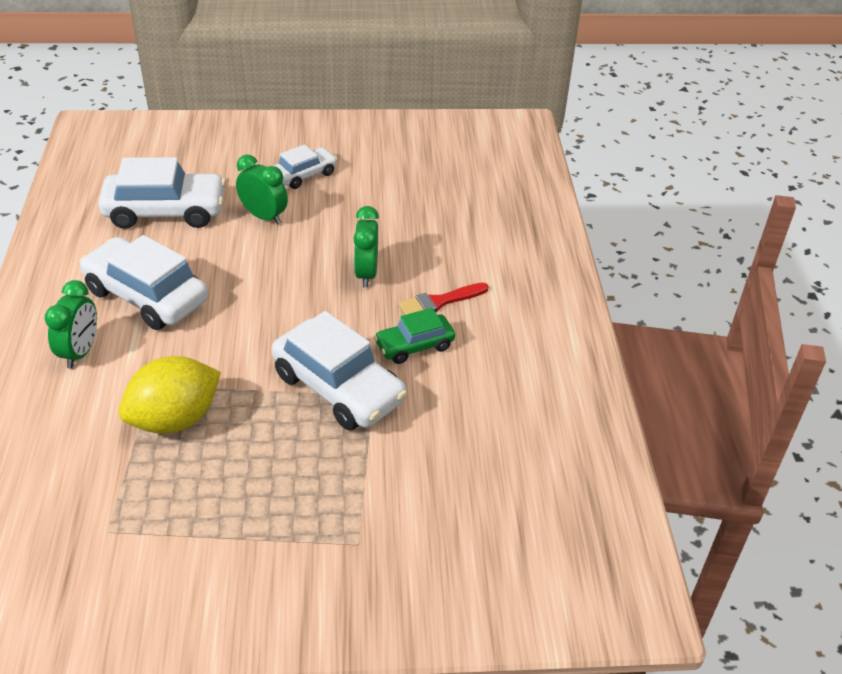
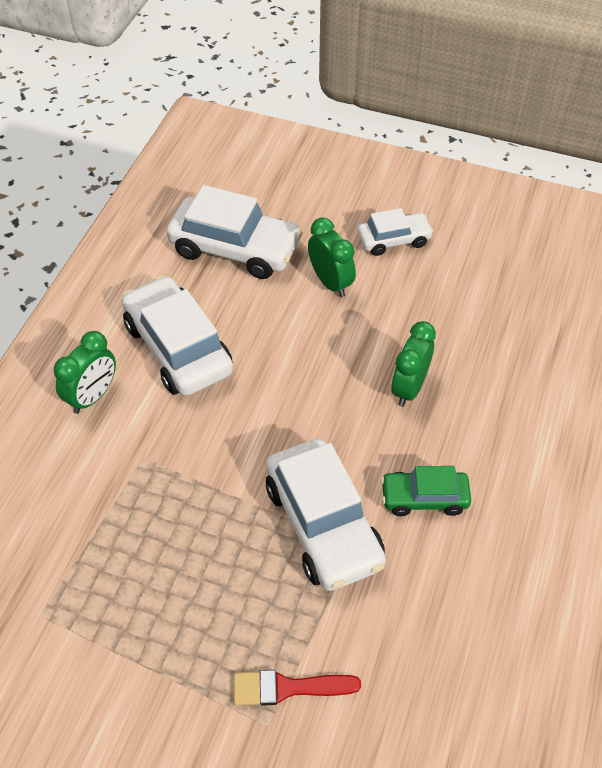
camera: 25 degrees right, 10 degrees up
(175, 419) = (149, 507): yellow lemon -> none
(439, 302) = (474, 449): red brush -> red brush (288, 688)

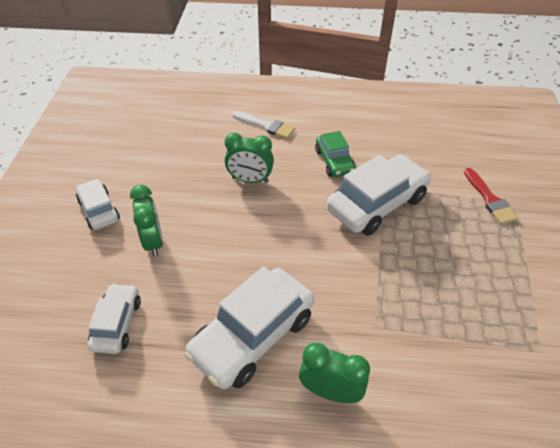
camera: 105 degrees left, 5 degrees down
(235, 248) = (117, 323): white car -> white car, size x0.57
(330, 282) = (153, 242): green clock -> green clock turned 120 degrees clockwise
(526, 430) = (266, 126): none -> white brush

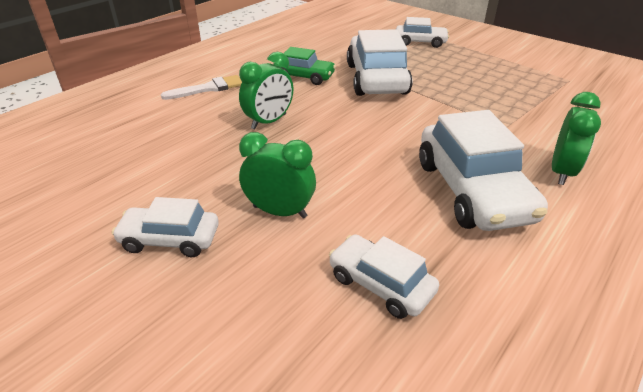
camera: 55 degrees left, 10 degrees down
(330, 391) = (561, 172): green clock -> green clock turned 150 degrees clockwise
(489, 199) = (420, 42): red brush -> white car

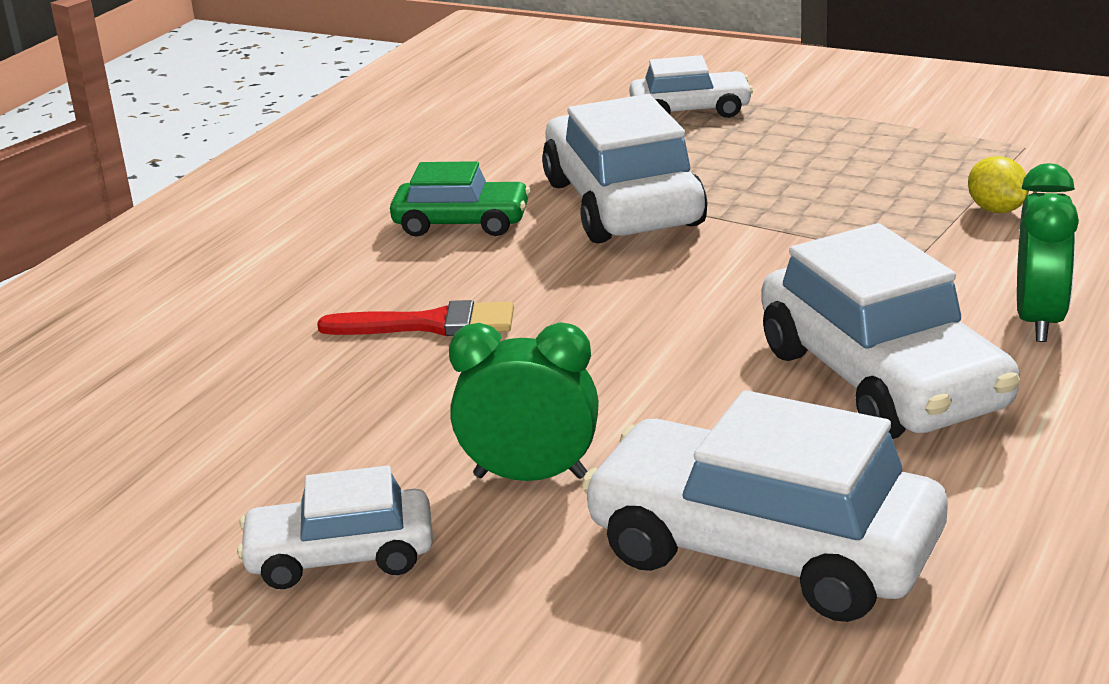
camera: 10 degrees left, 10 degrees down
(208, 88) = (256, 280): white brush -> none
(269, 122) = (429, 324): green clock -> red brush
(380, 284) = (763, 550): white car -> white car, size x1.77
(549, 109) = (996, 210): none -> yellow lemon

